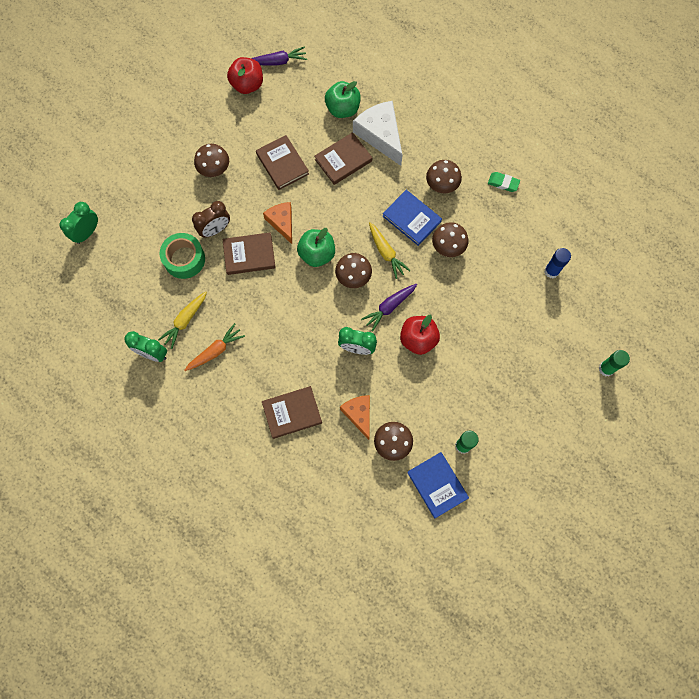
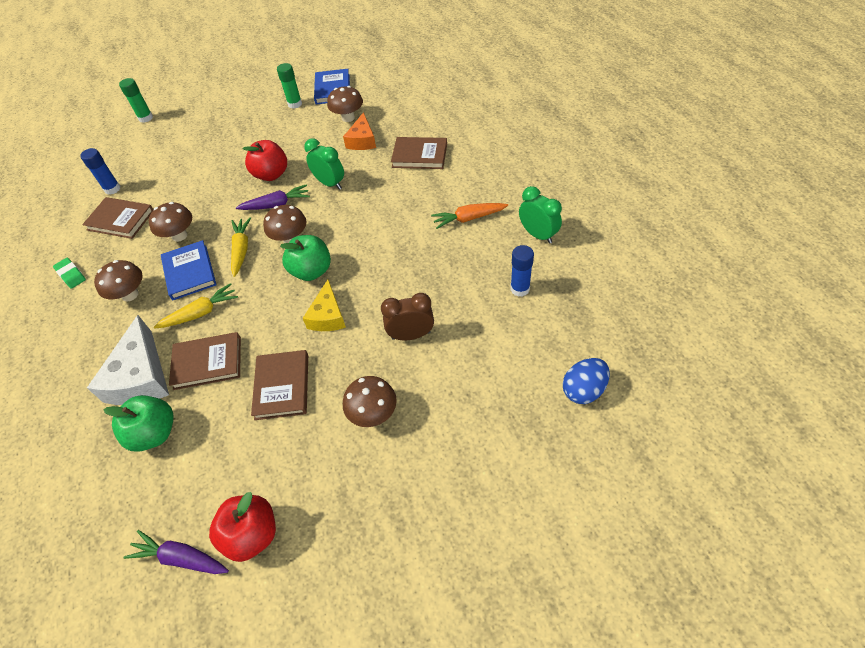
camera: 150 degrees left, 20 degrees down
(87, 233) = (583, 390): green clock -> blue egg
(151, 296) = (520, 289): none -> blue glue stick
(184, 259) = (464, 315): green tape -> none
(185, 321) = (490, 253): yellow carrot -> yellow carrot (200, 313)
(249, 255) = (385, 294): brown book -> brown book (121, 220)
(282, 222) = (328, 316): orange cheese -> yellow cheese

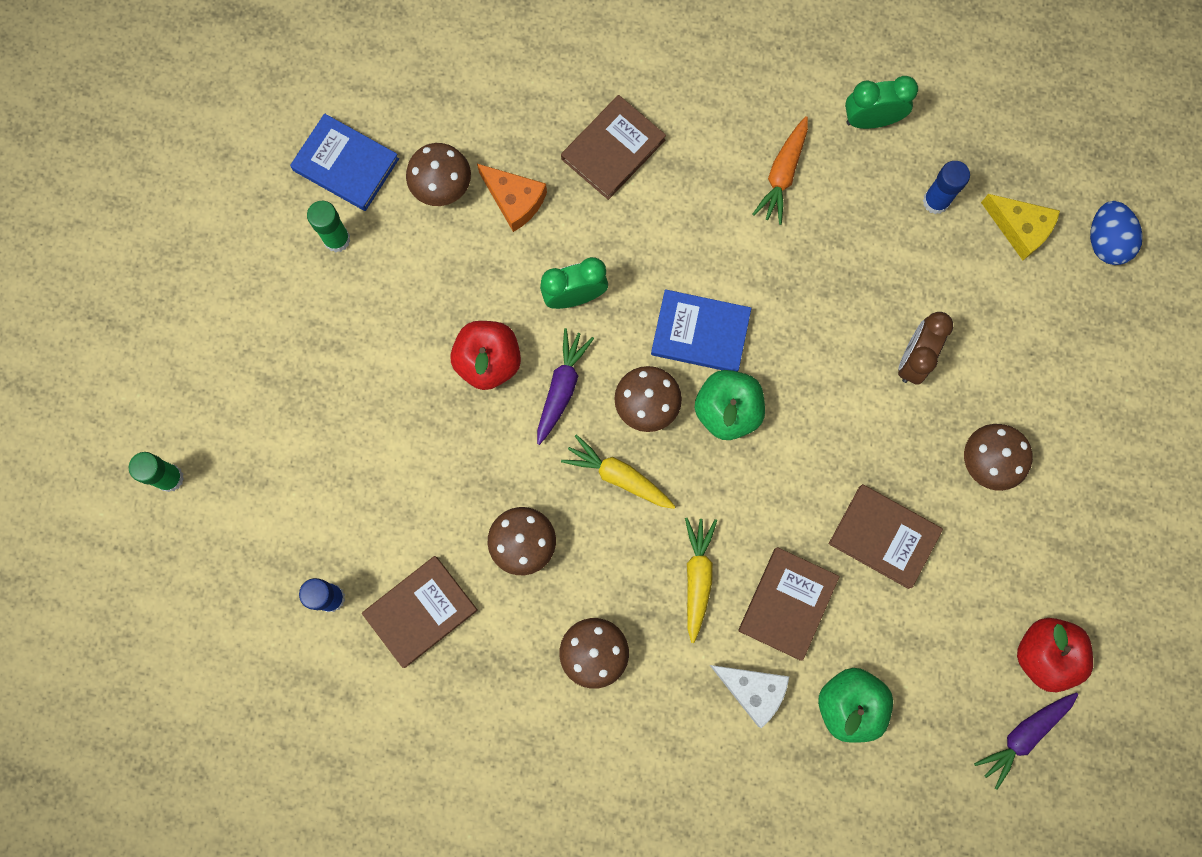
camera: 60 degrees left, 25 degrees up
(71, 275) = (491, 719): green eraser -> none
(141, 377) = (753, 690): white cheese -> white cheese, size x0.63
(189, 272) = (610, 561): blue book -> blue book (700, 333)
(328, 316) = (816, 432): yellow cheese -> yellow cheese (1020, 228)

